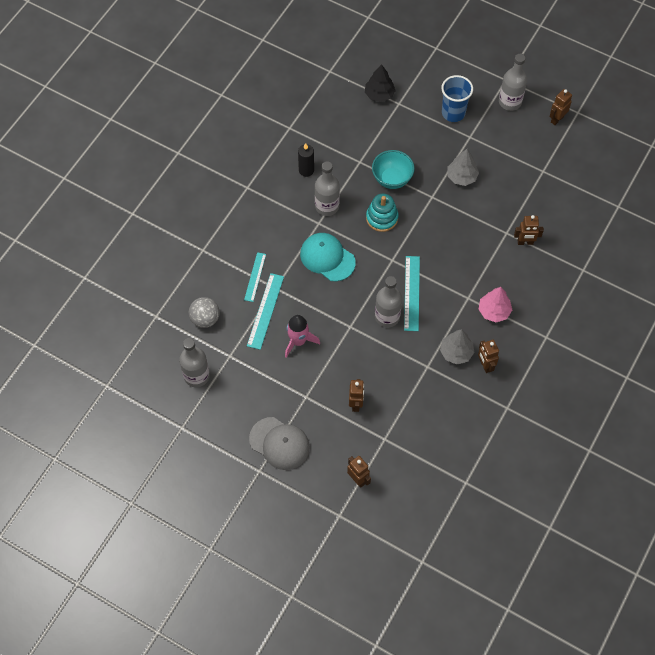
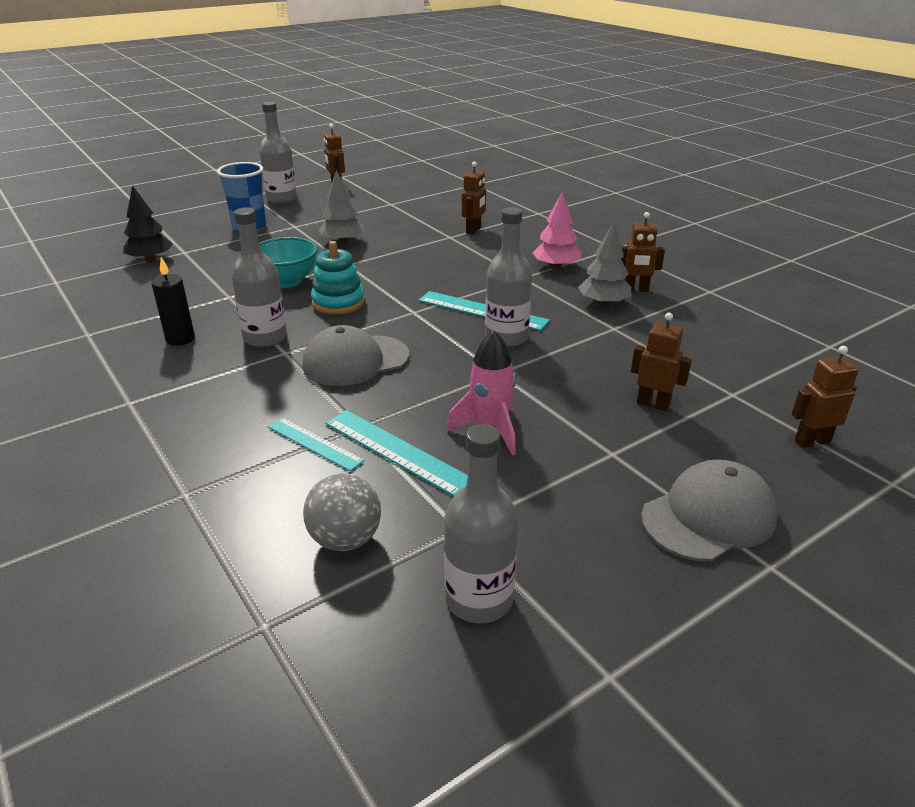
camera: 65 degrees left, 30 degrees down
(327, 258) = (355, 361): turquoise cap -> grey cap

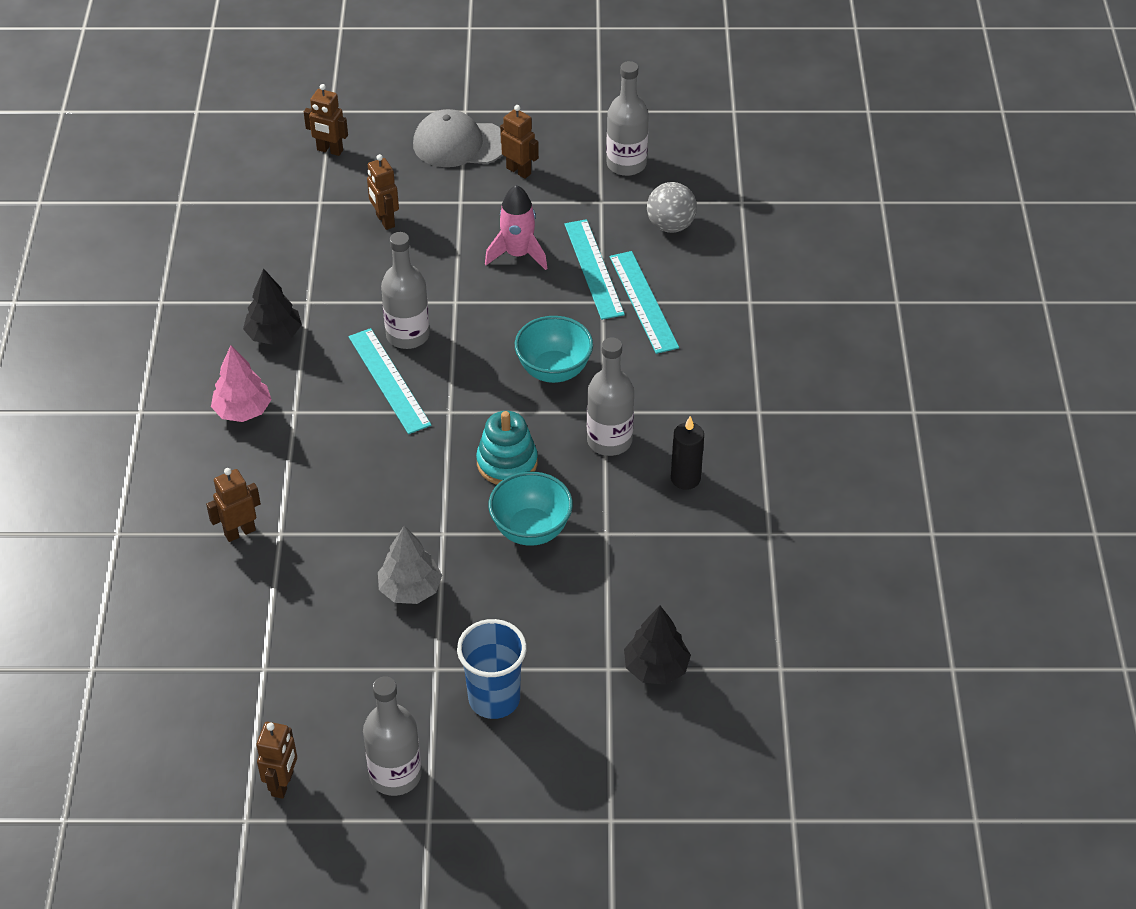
camera: 145 degrees left, 15 degrees up
(314, 443) = (643, 301): turquoise ruler -> turquoise ruler, size x1.51
(355, 361) = (554, 370): grey cap -> turquoise bowl
(603, 303) = (274, 335): grey tree -> black tree
(635, 290) = (220, 337): brown robot -> brown robot (519, 171)

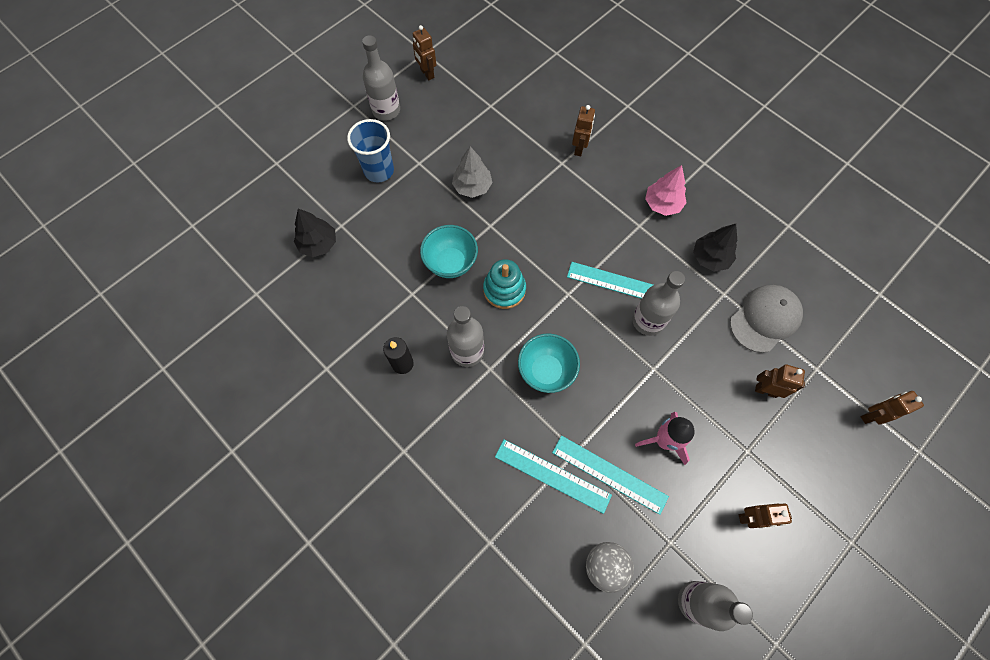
camera: 135 degrees right, 20 degrees up
(459, 144) = (813, 504): grey cap -> grey cap (765, 319)

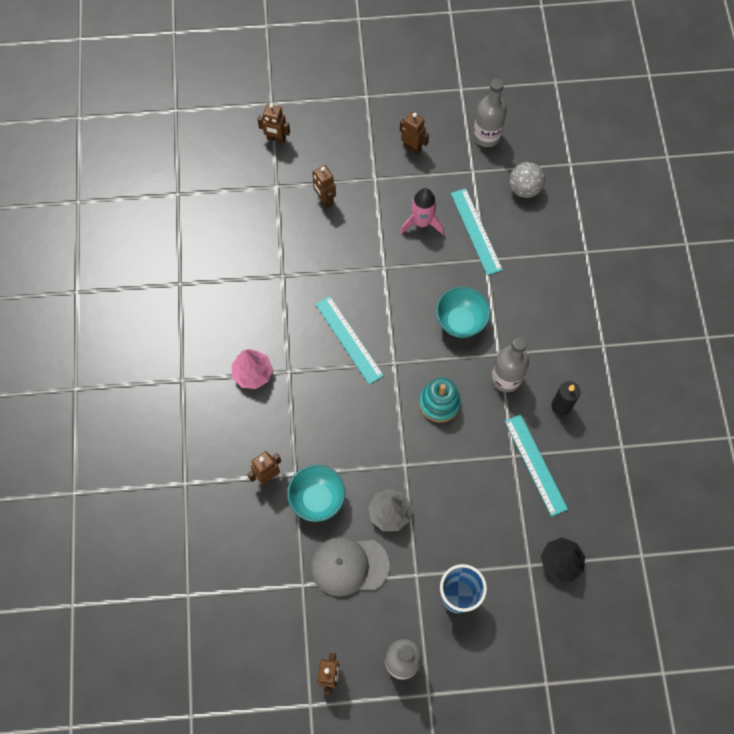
camera: 140 degrees left, 0 degrees up
(451, 263) = (463, 457): turquoise bowl -> turquoise bowl (317, 499)
(552, 475) = (514, 257): turquoise ruler -> turquoise ruler (535, 464)
(648, 321) = (356, 299): grey bottle -> none
(710, 258) = (263, 306): black tree -> none
(765, 319) = (274, 239): grey cap -> grey cap (349, 566)

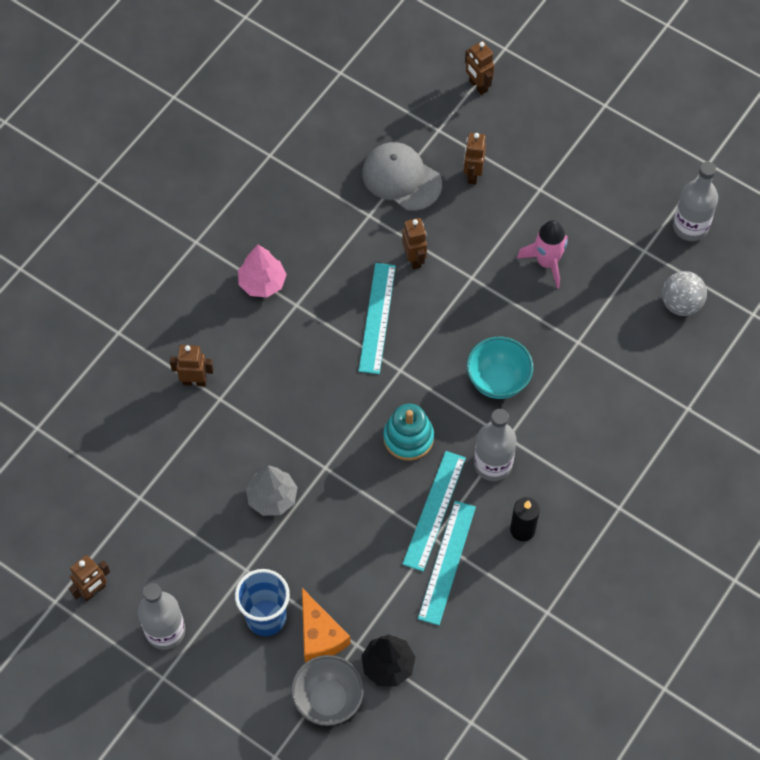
camera: 40 degrees right, 5 degrees down
(317, 499) = (219, 435): turquoise bowl -> none
(349, 566) = (194, 514): grey cap -> grey cap (401, 178)
(412, 148) = (604, 185): brown robot -> brown robot (414, 259)
(476, 231) = (593, 308): turquoise ruler -> turquoise ruler (434, 510)
(502, 579) = (320, 635): none -> orange cheese
(545, 616) = (328, 699): none -> grey bowl

